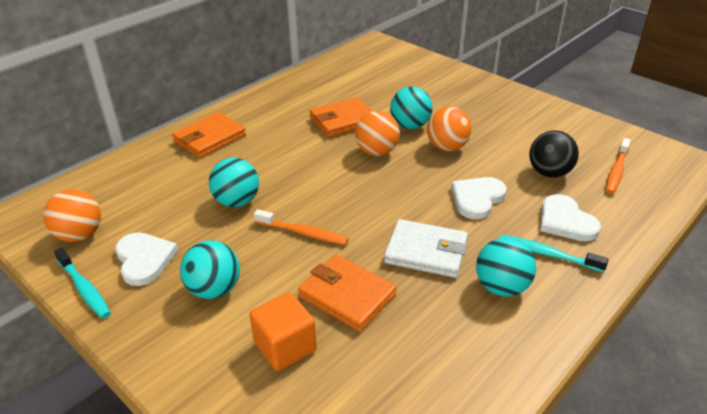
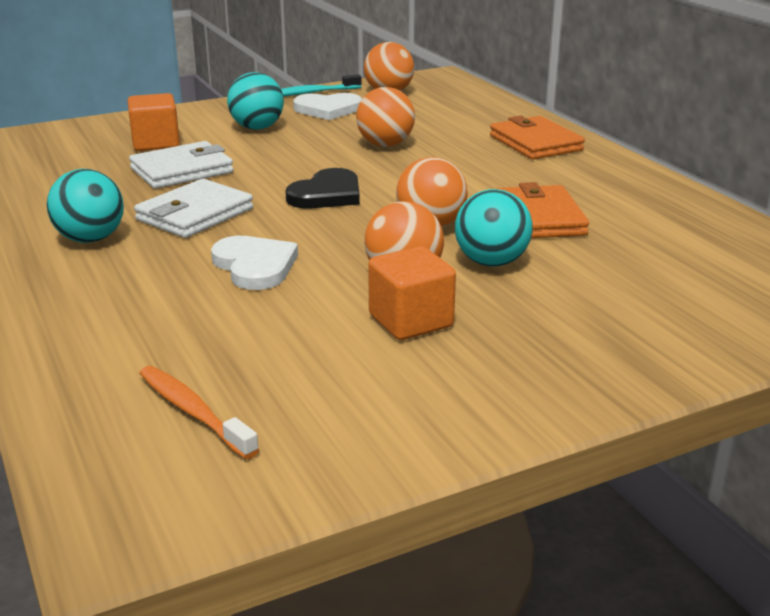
camera: 110 degrees right, 10 degrees down
(237, 201) = (385, 145): turquoise ball -> orange ball
(303, 233) = (297, 165): orange toothbrush -> none
(347, 295) = (182, 170): orange wallet -> white wallet
(353, 202) = (327, 194): none -> black heart
(489, 136) = (410, 321): none -> orange cube
(547, 254) = (99, 280): turquoise toothbrush -> none
(549, 173) = (256, 341): black ball -> none
(565, 221) = (136, 313): white heart -> none

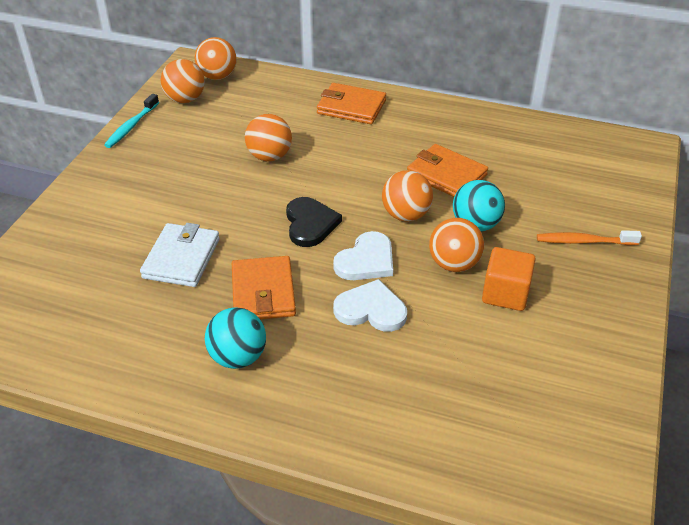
camera: 45 degrees left, 15 degrees up
(156, 143) = (111, 242): orange cube -> none
(193, 412) = (513, 428): orange toothbrush -> orange toothbrush (584, 241)
(195, 214) = (263, 292): white wallet -> orange wallet
(257, 128) = (157, 185): turquoise ball -> none
(328, 109) = (173, 139): white heart -> white heart (366, 260)
(446, 89) = (217, 76): none -> orange ball

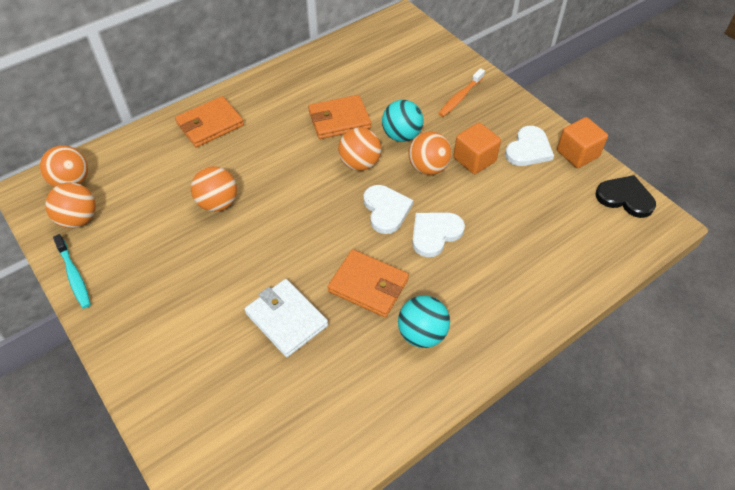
camera: 55 degrees left, 10 degrees up
(310, 224) = (320, 220): black heart -> black heart (625, 198)
(573, 331) = (528, 149): none -> white heart
(619, 379) = (577, 154): none -> orange cube

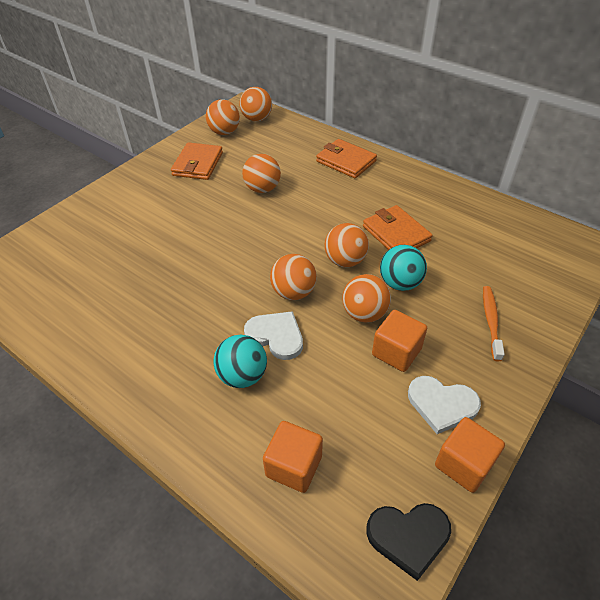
camera: 75 degrees right, 5 degrees down
(74, 276) = (176, 145): turquoise toothbrush -> none
(286, 319) = (156, 256): white wallet -> none
(368, 285) = (200, 299): orange wallet -> orange wallet (198, 164)
(386, 210) = (293, 292): white heart -> orange ball
(422, 334) = (153, 348): turquoise ball -> turquoise ball (242, 375)
(460, 97) = (491, 321): orange toothbrush -> orange toothbrush turned 75 degrees clockwise
(565, 248) = (294, 466): none -> orange cube
(625, 198) = (408, 536): black heart -> black heart turned 75 degrees clockwise

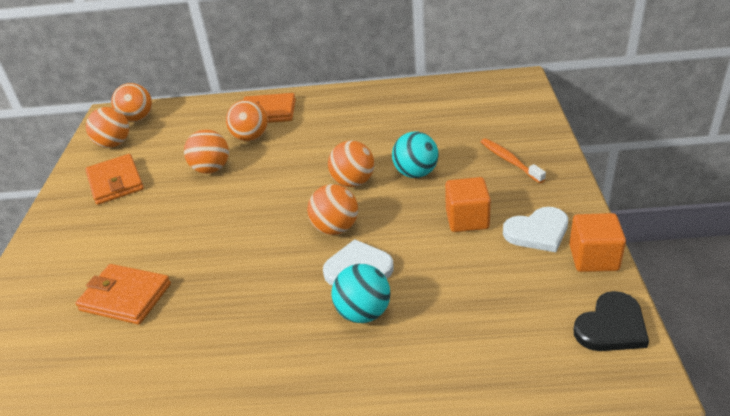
camera: 35 degrees left, 10 degrees down
(294, 466) = (481, 344): orange cube -> none
(364, 313) = (412, 209): orange ball -> orange ball (251, 137)
(396, 234) = (373, 142): orange wallet -> orange wallet (126, 297)

